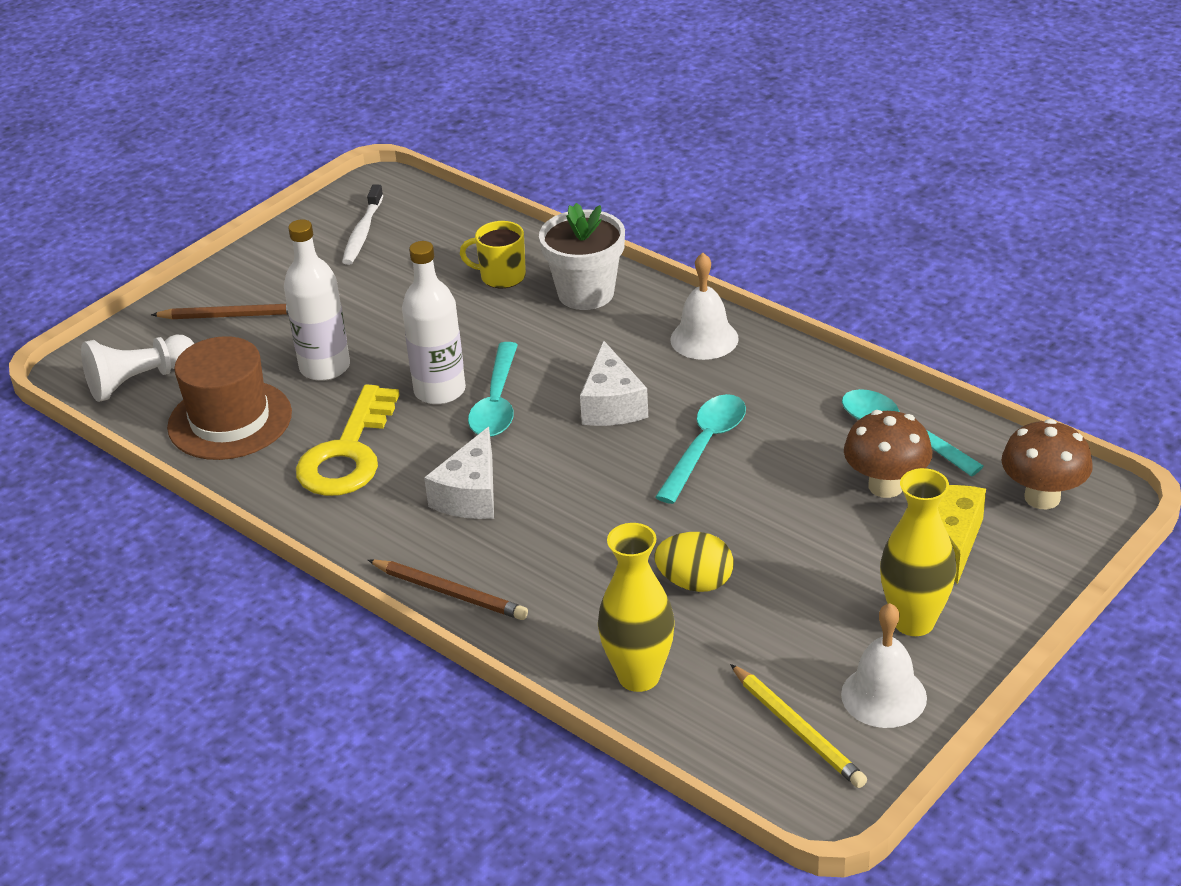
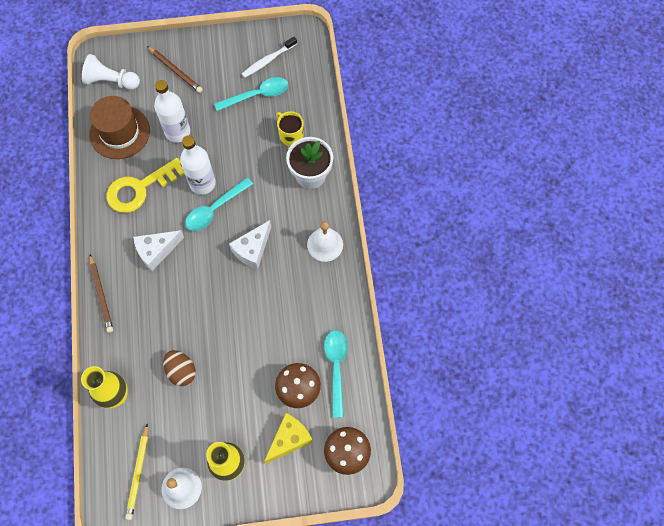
camera: 40 degrees right, 30 degrees up
(695, 583) = (181, 371): yellow egg -> brown egg
(705, 446) = (260, 305): turquoise spoon -> turquoise spoon (257, 95)

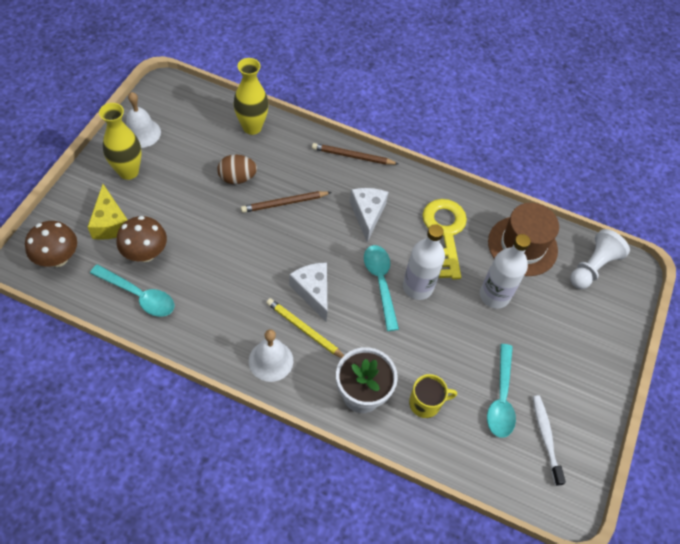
camera: 115 degrees right, 10 degrees down
(138, 473) = (178, 113): yellow pencil -> yellow pencil (304, 330)
(175, 71) = (578, 332): brown pencil -> brown pencil (284, 203)

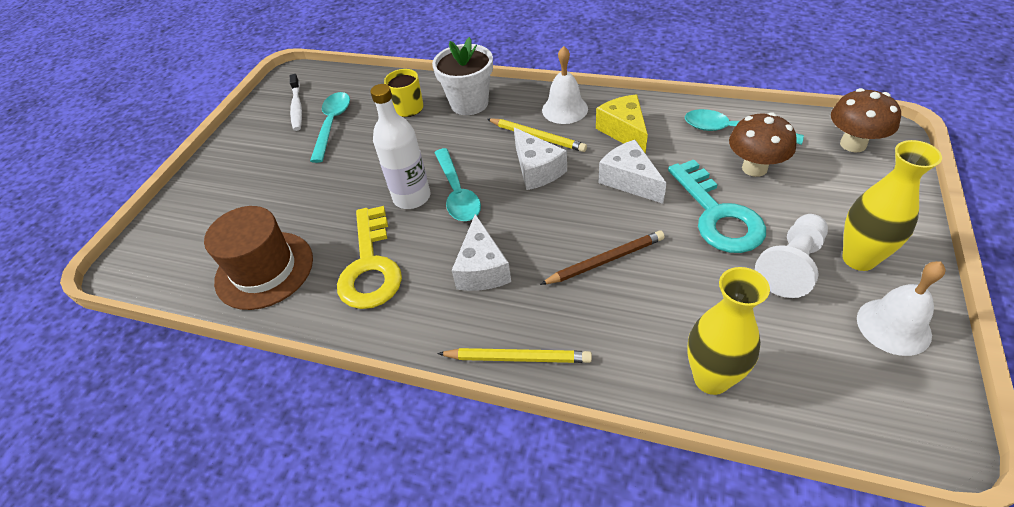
camera: 175 degrees left, 10 degrees down
(110, 223) = (825, 190): yellow cheese -> yellow cheese (624, 131)
(195, 220) = (718, 215): none -> turquoise key
(237, 178) = (690, 282): brown egg -> none
(243, 264) = (629, 180): none -> white cheese
(353, 156) = (517, 358): brown pencil -> yellow pencil
(494, 295) = (318, 206): white bottle -> none
(592, 267) = (177, 261): white pawn -> white pawn (791, 265)

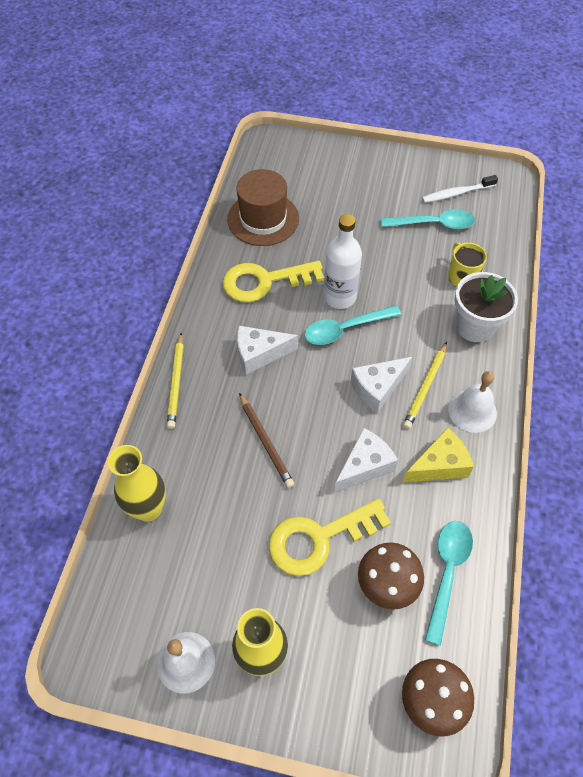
camera: 80 degrees right, 10 degrees up
(718, 215) = (318, 539): turquoise key -> yellow key
(791, 265) = (255, 592): white pawn -> none

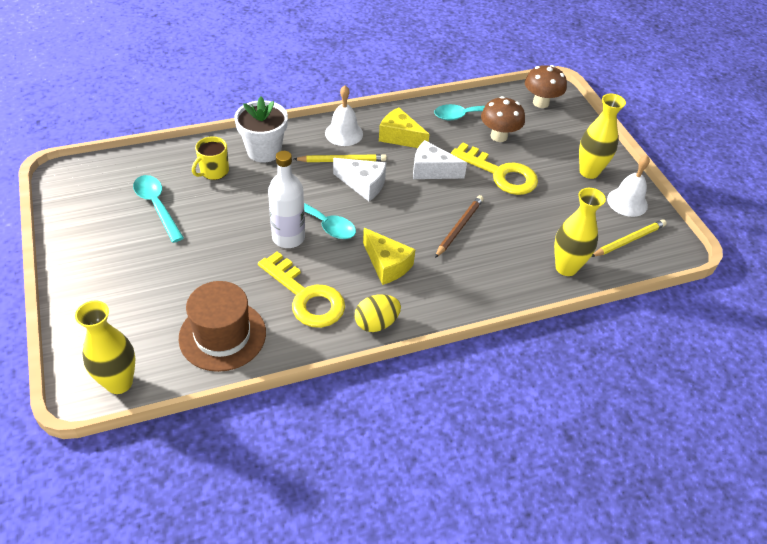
camera: 125 degrees left, 10 degrees down
(176, 382) = (457, 306): yellow pencil -> yellow pencil (628, 240)
(203, 315) = (376, 323): none -> yellow egg
(259, 354) = (387, 264): white cheese -> yellow cheese
(262, 157) = (119, 383): none -> yellow vase
(457, 193) = (103, 203): white toothbrush -> none

